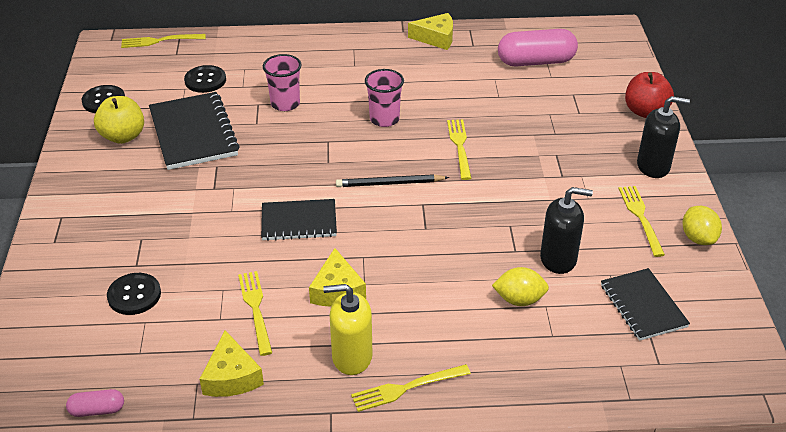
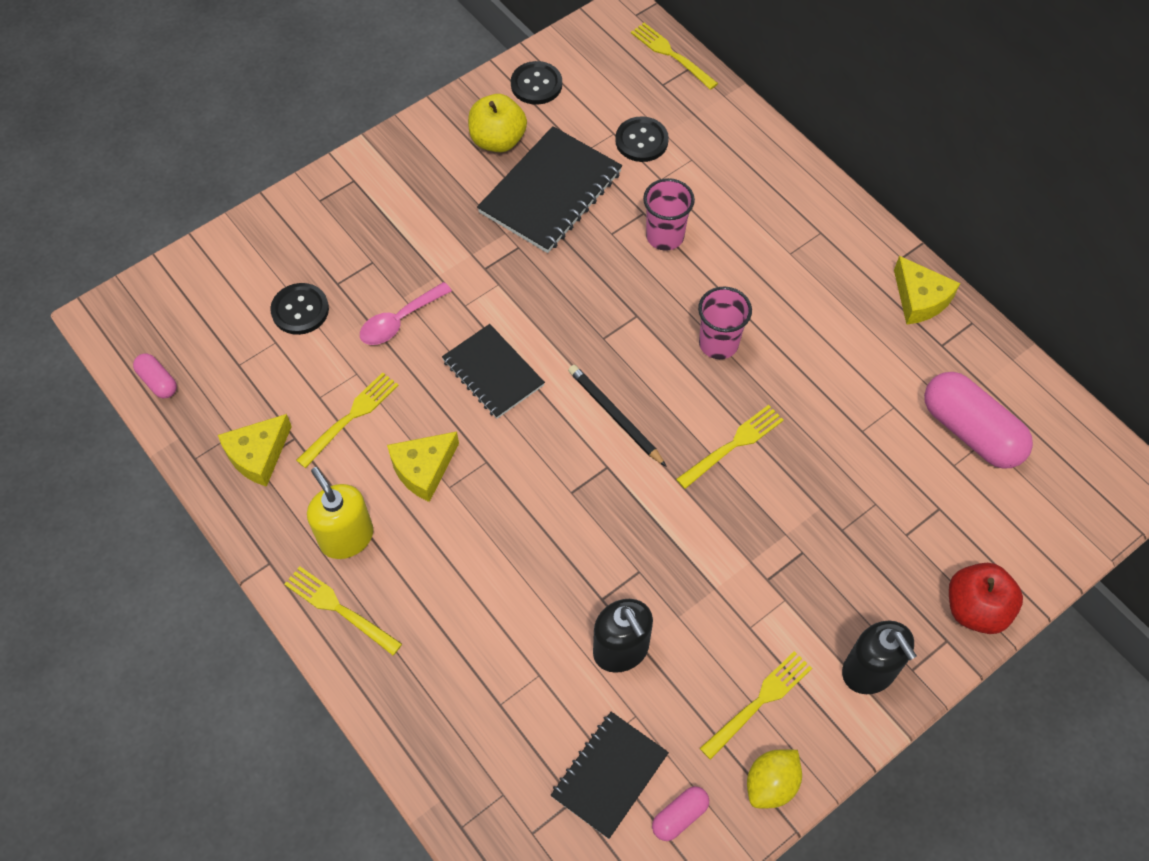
camera: 55 degrees right, 20 degrees up
(206, 247) = (399, 321): none -> pink spoon
(519, 300) = (529, 644): yellow lemon -> none
(693, 287) = (679, 816): none -> pink capsule

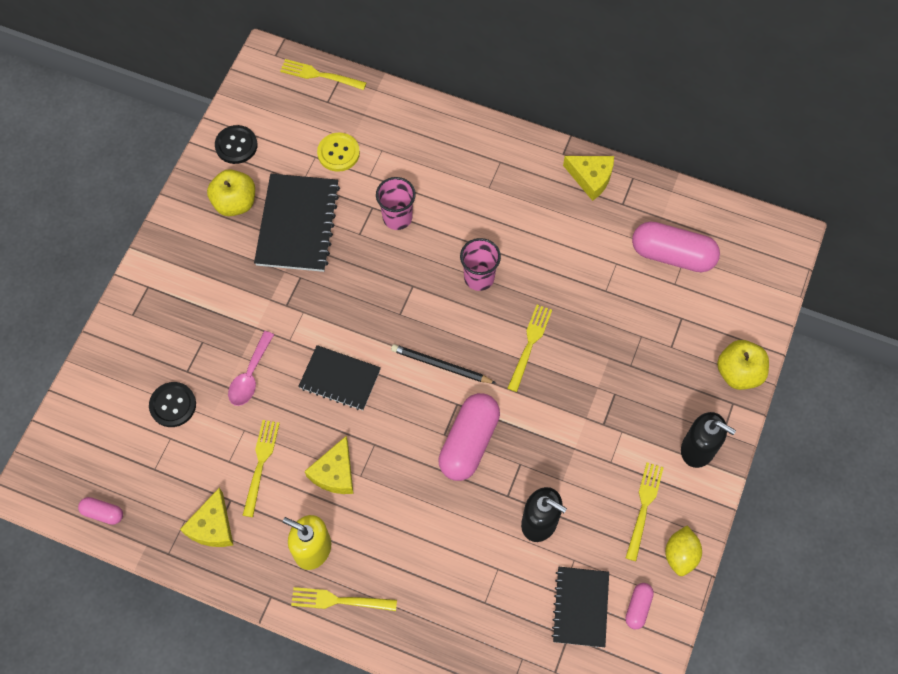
camera: 30 degrees left, 5 degrees up
(594, 516) = (469, 442): none -> pink capsule
(641, 141) = (338, 153): black button -> yellow button
(975, 609) = (738, 373): red apple -> yellow apple

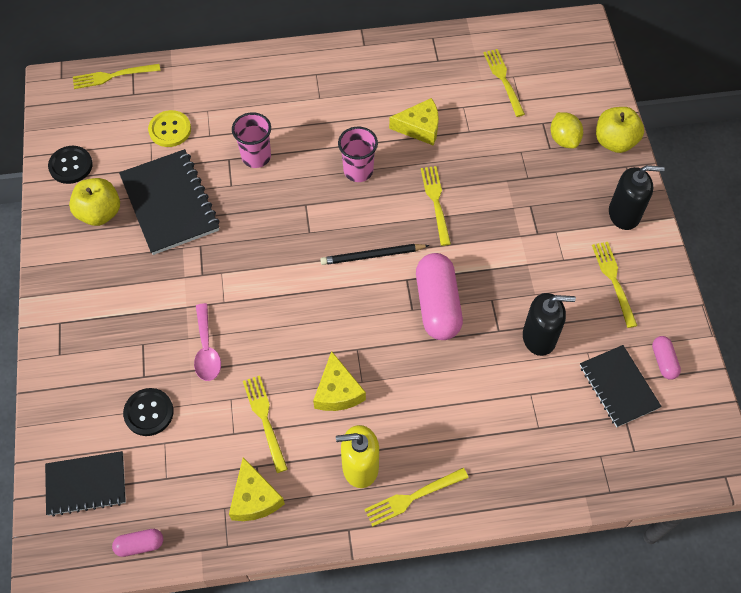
camera: 30 degrees left, 5 degrees down
(340, 379) = (291, 311): black notebook -> black notebook (86, 484)
(591, 178) = (399, 53): yellow cheese -> yellow cheese (419, 127)
(672, 255) = (503, 80): pink capsule -> yellow fork
(680, 555) = (667, 302): yellow lemon -> yellow lemon (564, 139)

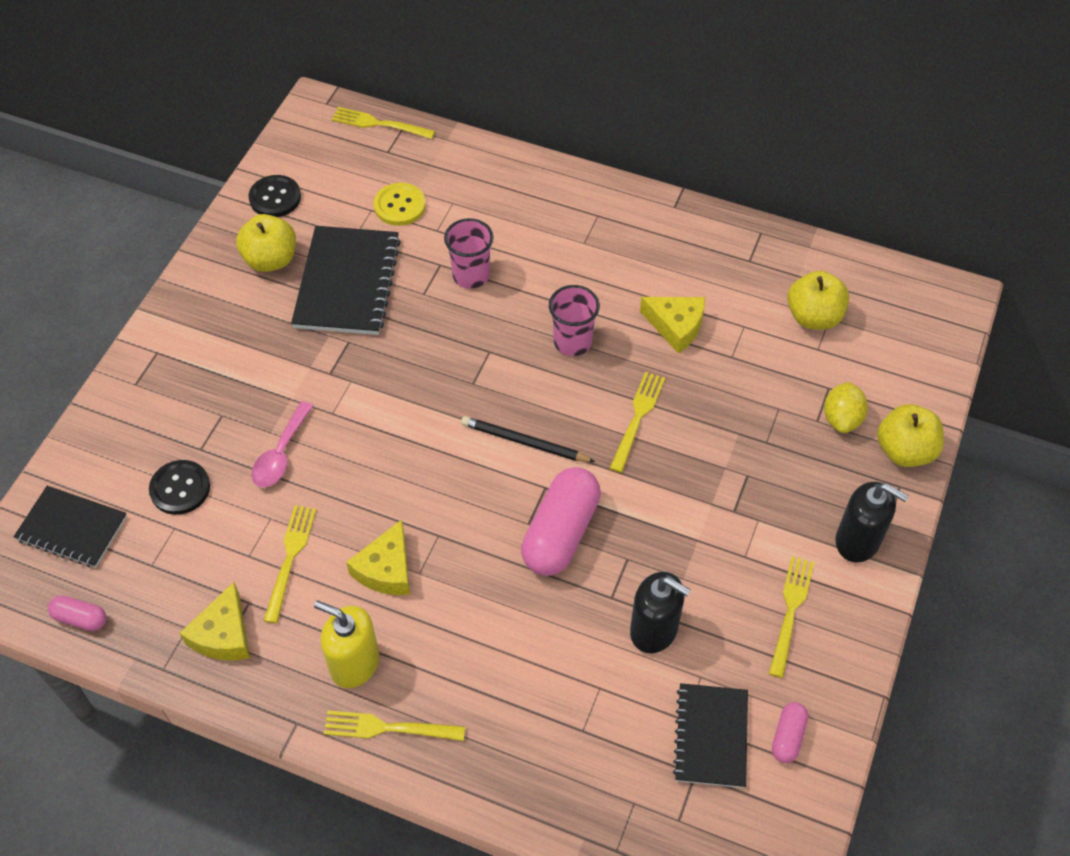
camera: 30 degrees right, 5 degrees down
(503, 80) = (813, 317): yellow fork -> yellow apple

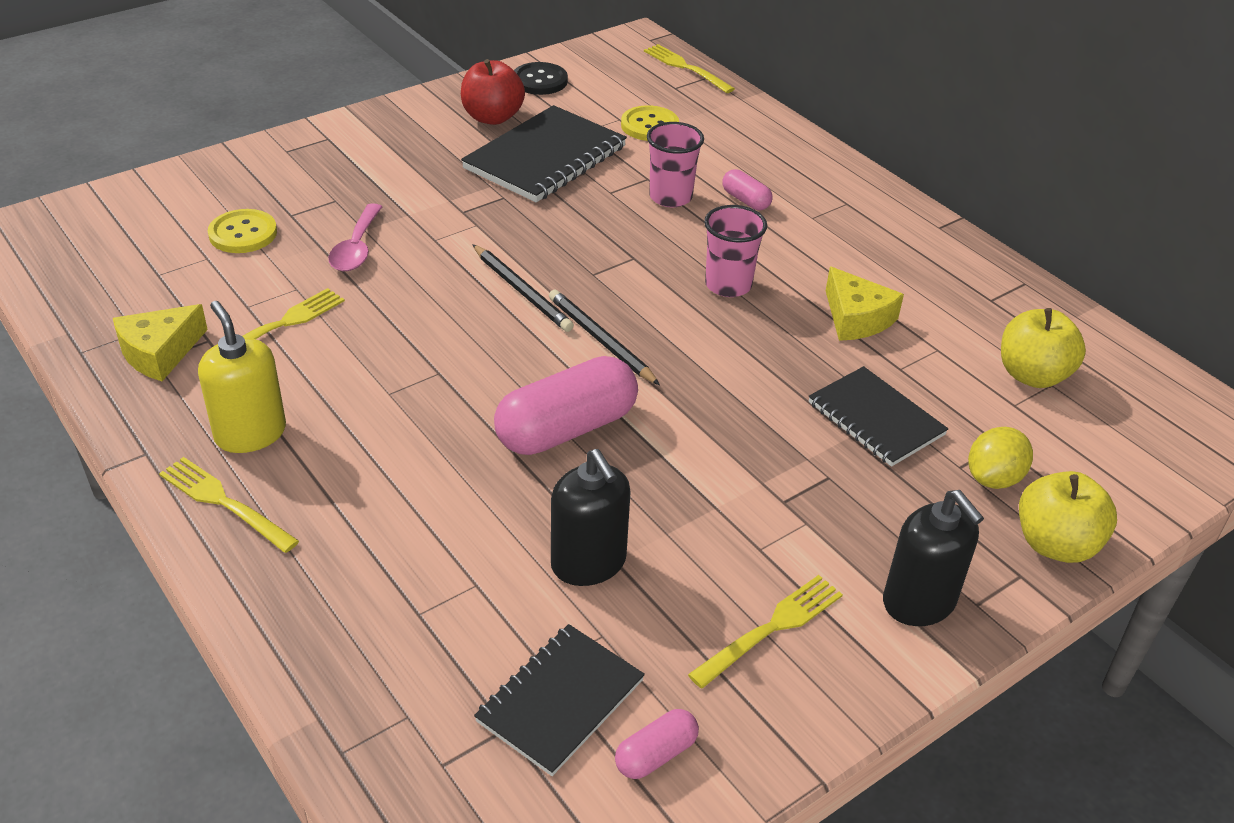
camera: 30 degrees right, 15 degrees down
(72, 528) = (125, 221): black notebook -> black notebook (875, 419)
(80, 618) = (58, 283): pink capsule -> pink capsule (745, 200)
(180, 488) = (243, 233): black button -> yellow button
(271, 259) = (492, 117): yellow apple -> red apple
(281, 454) = (356, 248): pink spoon -> pink spoon turned 45 degrees counterclockwise
(386, 569) = (360, 375): yellow cheese -> none
(436, 427) = (522, 291): none -> black pencil
(637, 417) = (743, 372): yellow fork -> none

